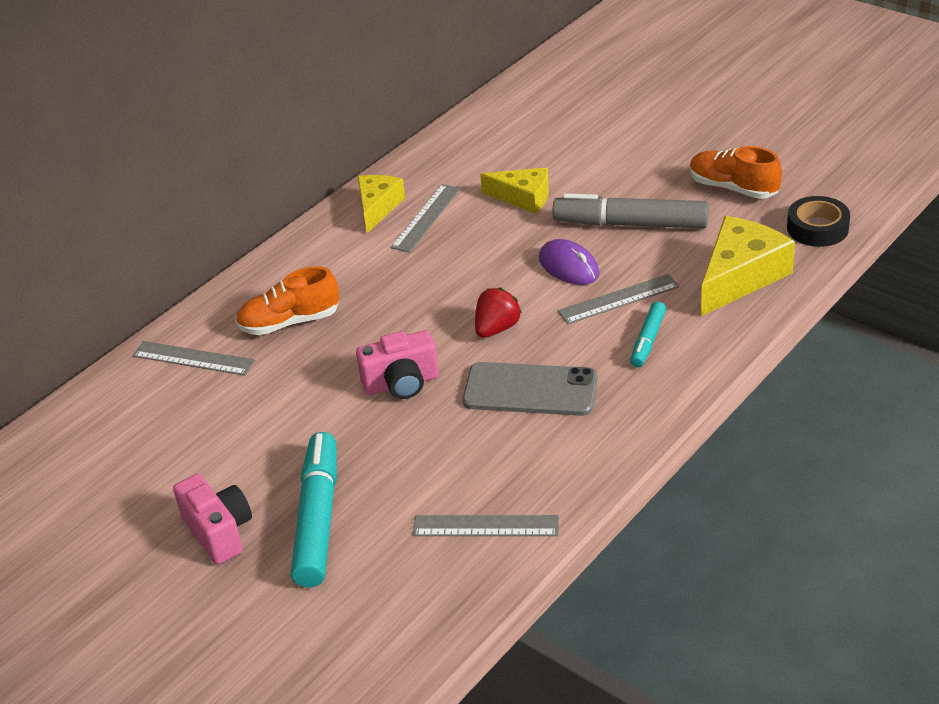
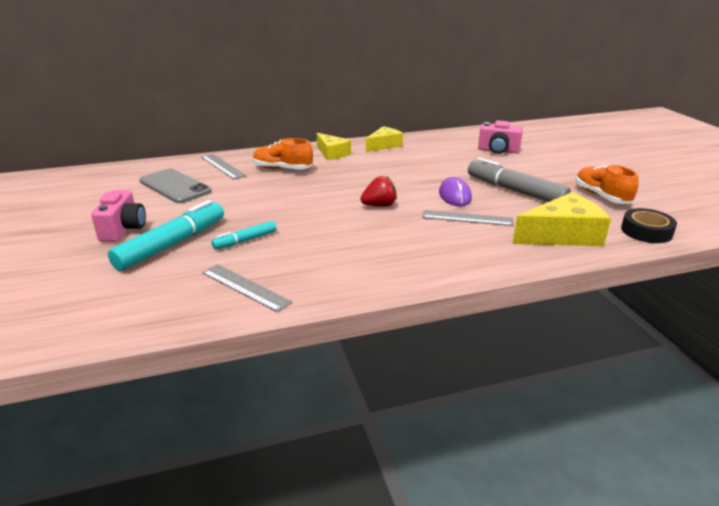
camera: 30 degrees right, 10 degrees down
(401, 383) = (298, 208): pink camera -> pink camera (498, 151)
(426, 218) = (402, 155): grey ruler -> none
(523, 198) = (464, 163): yellow cheese -> yellow cheese (332, 153)
(530, 390) = (361, 237): grey phone -> grey phone (175, 186)
(648, 340) = (462, 242): turquoise marker -> turquoise marker (245, 240)

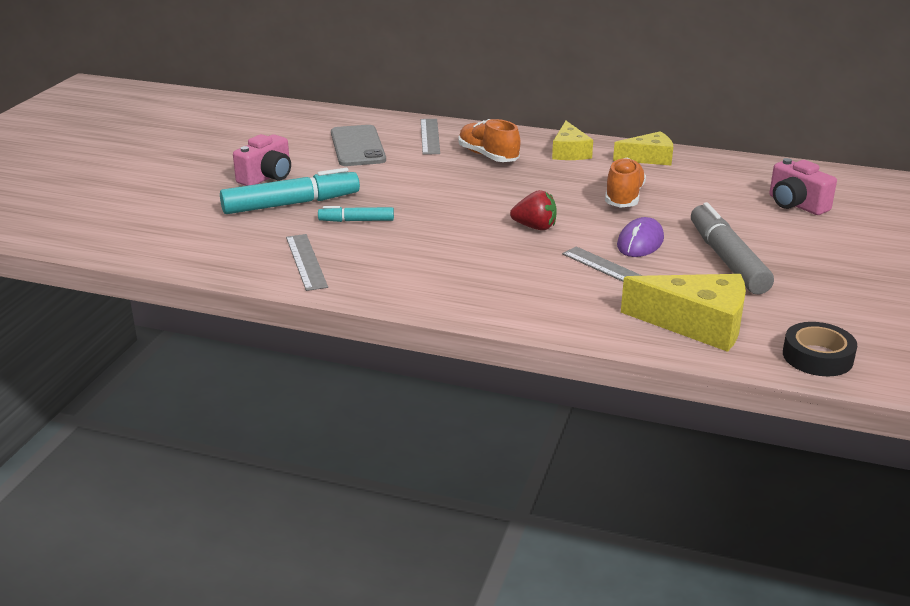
camera: 35 degrees right, 0 degrees up
(601, 196) = (837, 301): orange shoe -> orange shoe (623, 197)

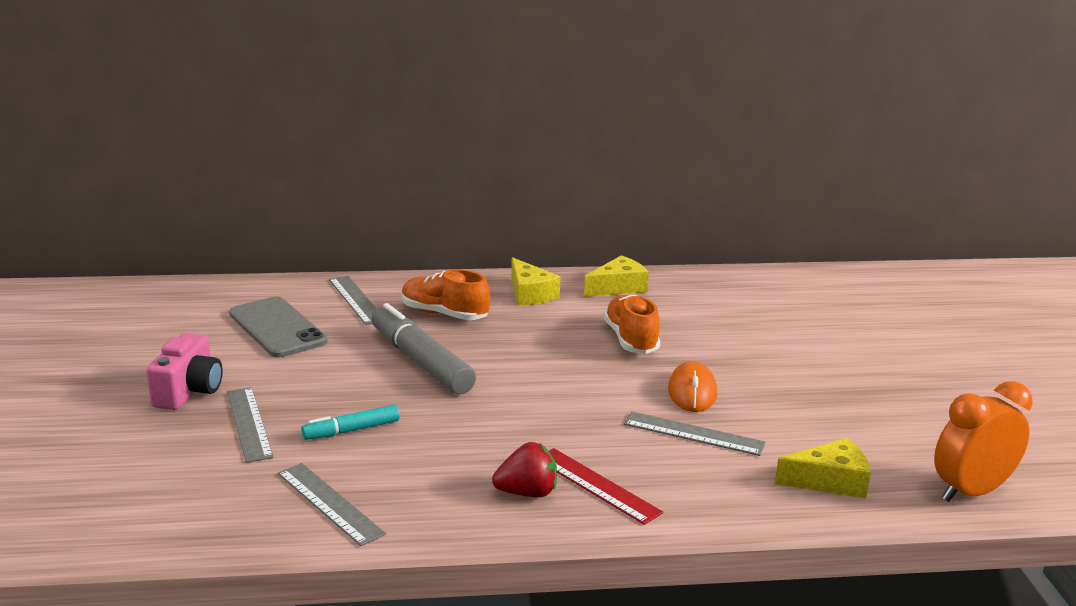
camera: 25 degrees left, 5 degrees down
(291, 204) = (249, 423): turquoise marker -> grey ruler
(503, 289) = (596, 485): none -> red ruler
(535, 227) = (567, 396): red strawberry -> red strawberry (527, 493)
(640, 242) = (692, 392): purple mouse -> orange mouse
(697, 324) = (830, 481): yellow cheese -> yellow cheese, size x0.64
(727, 260) = (793, 395): grey marker -> grey marker (420, 361)
(796, 205) = (802, 316): pink camera -> none
(817, 357) = (971, 492): black tape -> orange clock

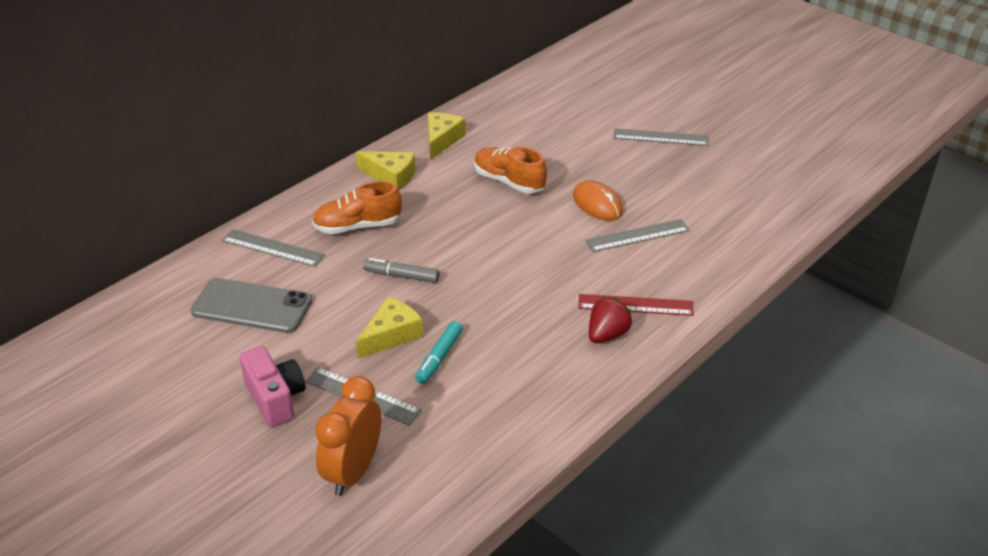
camera: 40 degrees left, 15 degrees up
(329, 503) = (508, 418): grey ruler -> grey ruler (660, 137)
(420, 361) = (401, 276): grey marker -> grey marker, size x0.53
(830, 481) = (742, 227): yellow cheese -> yellow cheese (391, 335)
(971, 492) = (809, 194): orange clock -> orange clock (353, 471)

